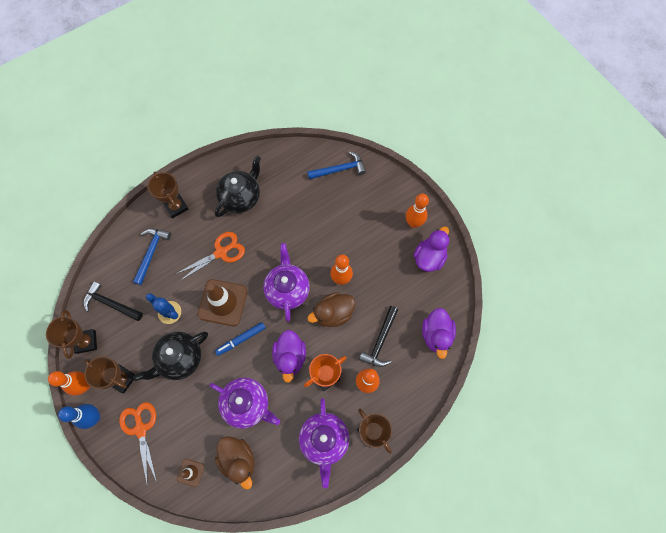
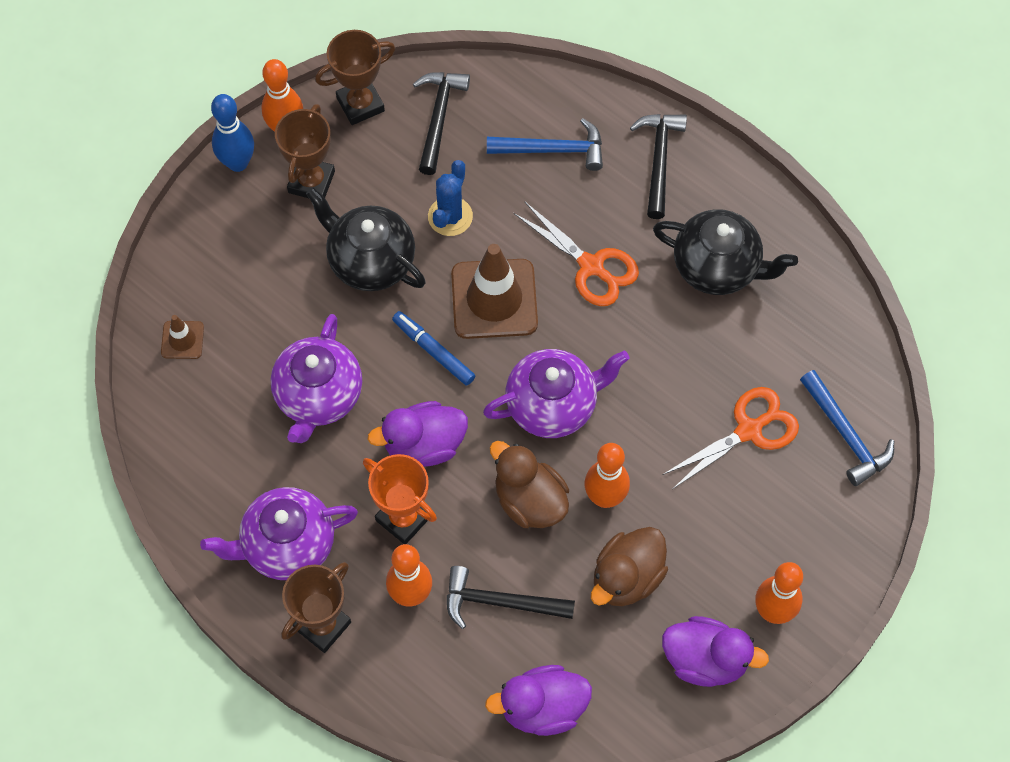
camera: 75 degrees right, 5 degrees down
(141, 429) = (235, 239): orange scissors -> orange scissors (749, 430)
(176, 207) = (658, 160): brown trophy -> black hammer
(238, 460) = (220, 409): brown duck -> brown duck (627, 578)

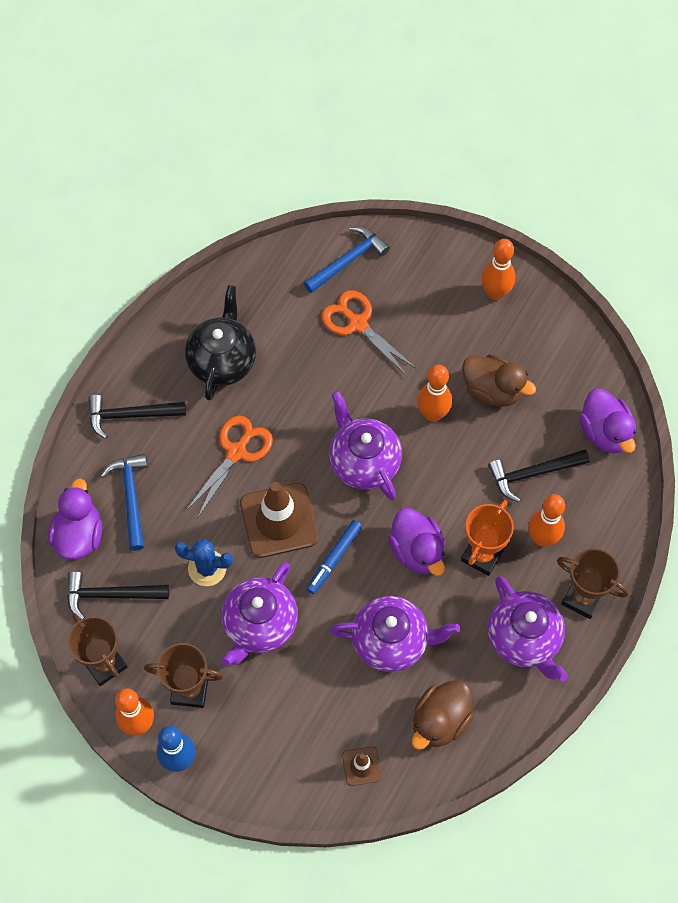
camera: 100 degrees left, 0 degrees up
(370, 261) = (259, 625): black teapot -> purple teapot
(500, 602) = (533, 474): black hammer -> black hammer turned 75 degrees clockwise
(529, 501) = (447, 466): brown duck -> brown duck (440, 721)
(705, 660) = (542, 331): purple duck -> purple duck (79, 535)

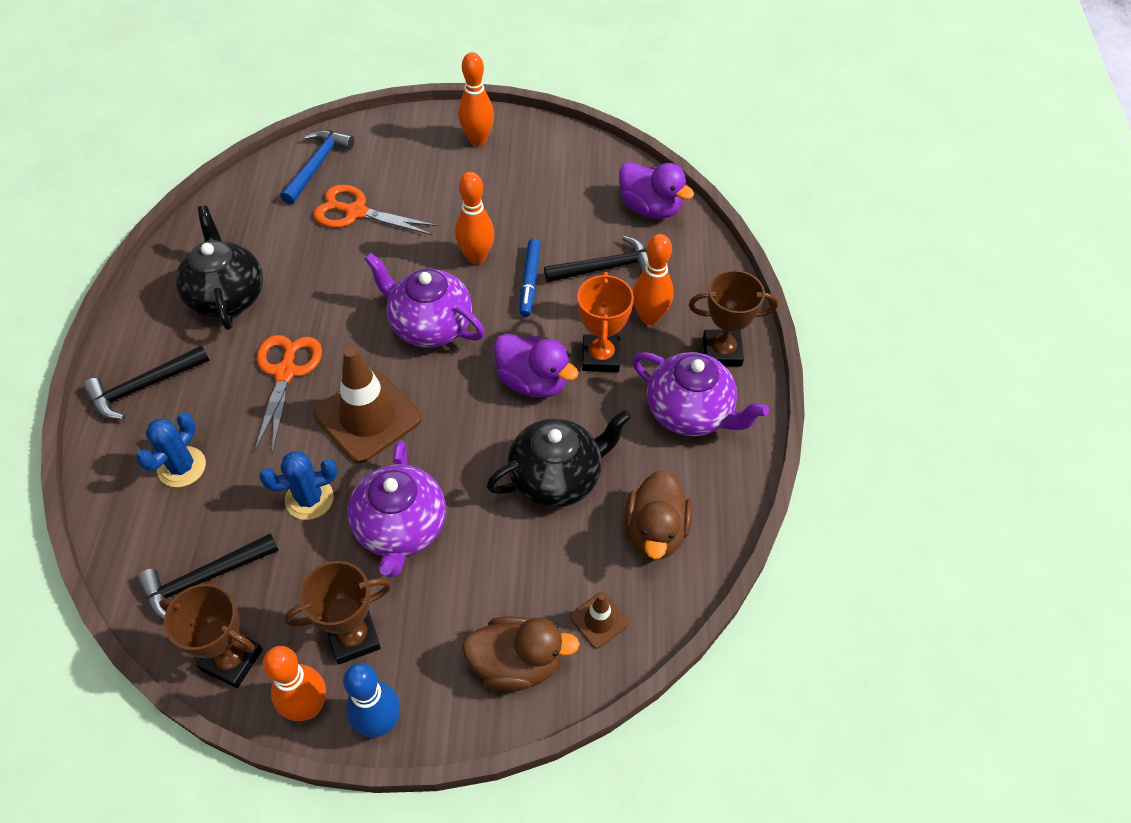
camera: 30 degrees left, 10 degrees down
(79, 535) = (134, 533): purple duck -> none
(131, 497) = (182, 467): blue hammer -> blue cactus
(334, 559) = (449, 427): blue marker -> blue marker (529, 281)
(391, 641) = (557, 478): purple teapot -> black teapot
(492, 390) = (523, 215): brown duck -> brown duck (516, 663)
(533, 474) = (605, 267): black hammer -> black hammer turned 150 degrees counterclockwise

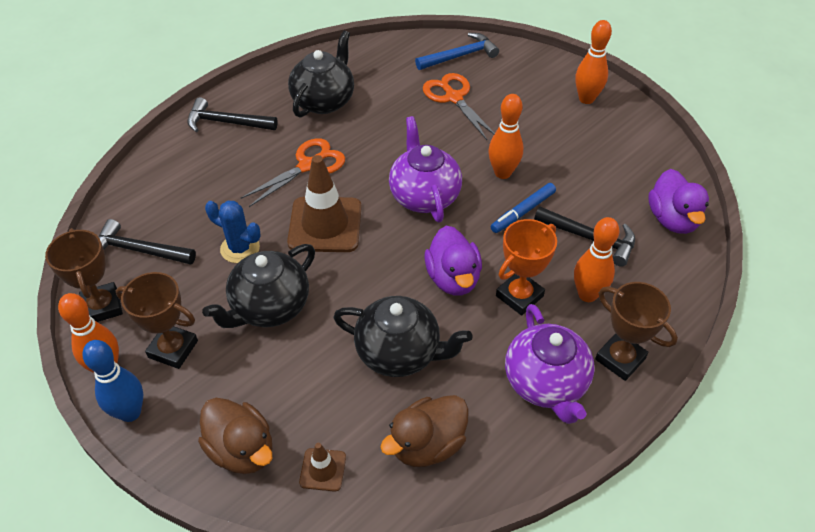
camera: 45 degrees right, 5 degrees down
(182, 467) = (196, 180): blue cactus -> none
(401, 529) = (269, 307): purple teapot -> black teapot

